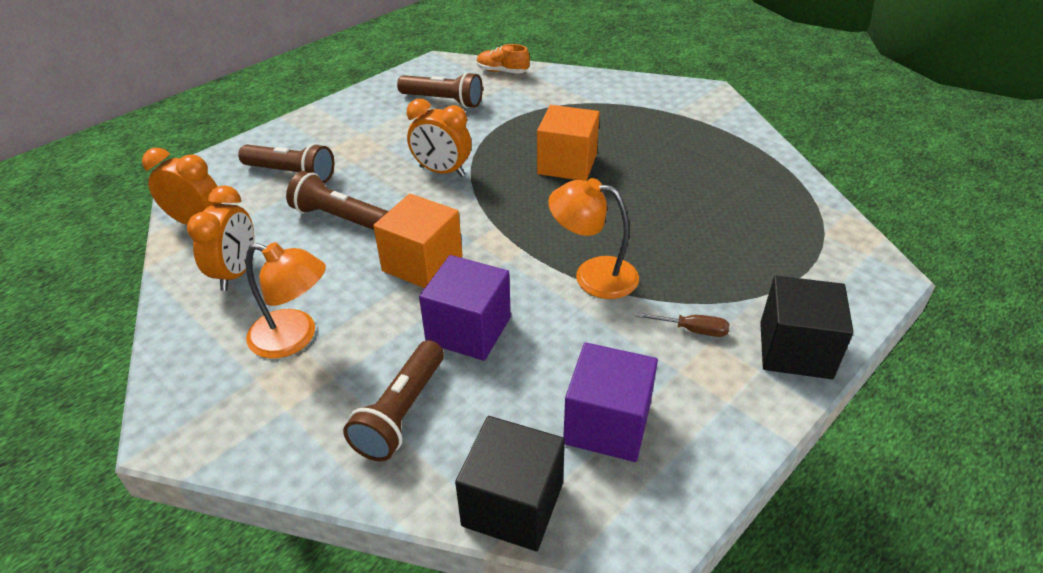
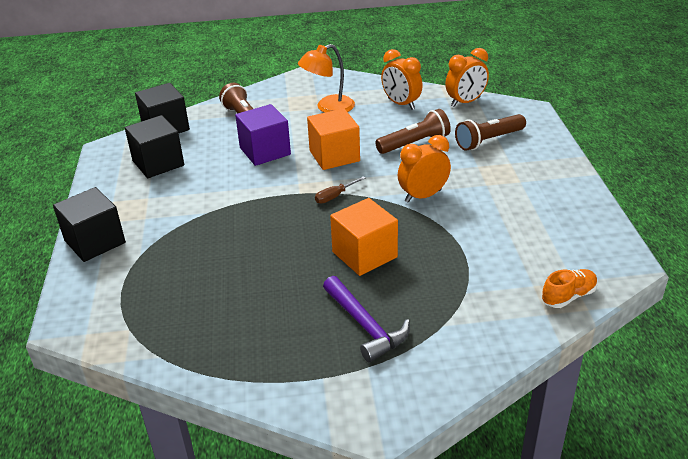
camera: 130 degrees right, 5 degrees down
(443, 101) = (536, 237): brown flashlight -> none
(593, 275) = (244, 206): orange lamp -> none
(607, 424) = (158, 163): purple cube -> black cube
(642, 129) = (365, 326): none -> purple hammer
(693, 330) = (159, 216): brown screwdriver -> brown screwdriver (334, 196)

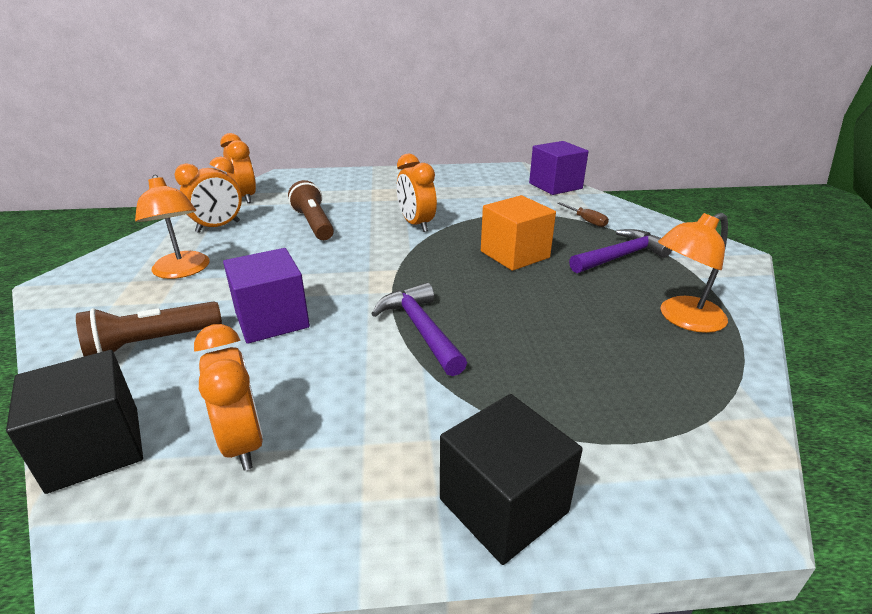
camera: 90 degrees left, 5 degrees down
(158, 163) = (243, 443): black cube -> orange clock
(247, 209) = (421, 329): none -> purple hammer
(247, 345) = (683, 319): none -> orange lamp
(334, 156) = (314, 268): orange cube -> none
(334, 196) = (406, 269): brown screwdriver -> brown screwdriver (586, 221)
(488, 140) = (328, 193): brown flashlight -> none
(568, 296) = (555, 186): orange shoe -> purple cube

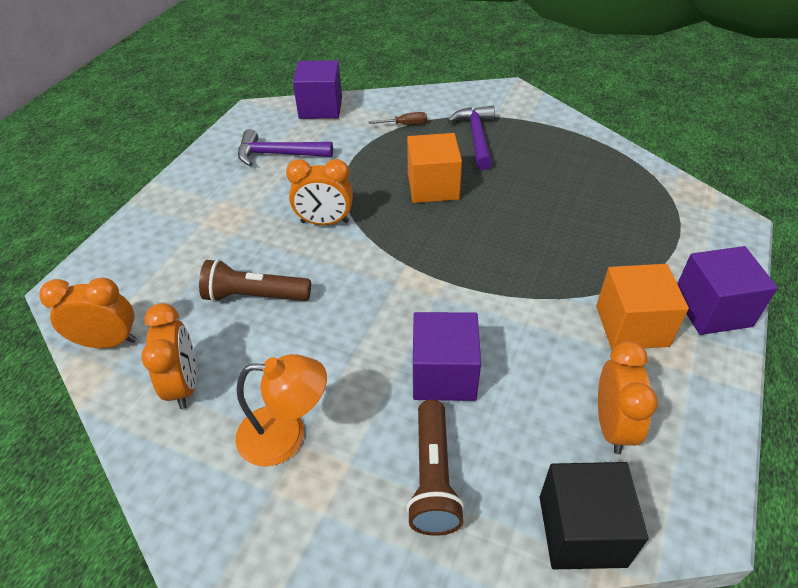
camera: 60 degrees left, 15 degrees up
(243, 443) = (612, 426): orange clock -> orange clock turned 90 degrees clockwise
(413, 428) = (631, 326): none -> orange cube
(421, 329) = (515, 282): purple hammer -> purple hammer (279, 154)
(503, 505) = (712, 309): black cube -> purple cube
(683, 319) = (573, 154): orange lamp -> none

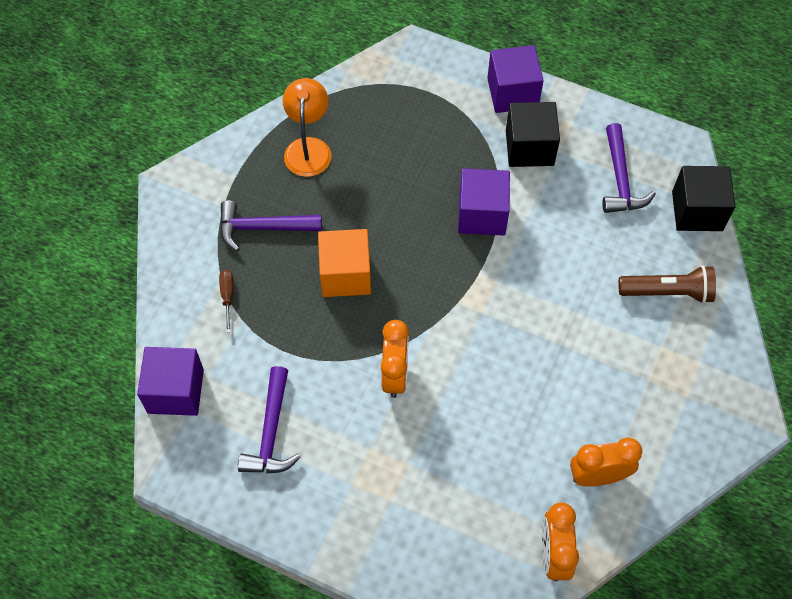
camera: 90 degrees left, 15 degrees up
(254, 296) = (496, 431): brown flashlight -> none
(286, 435) = (641, 391): orange lamp -> orange lamp (308, 148)
(444, 374) = (580, 280): purple cube -> purple cube (482, 214)
(612, 426) = (620, 179): orange clock -> purple hammer
(631, 326) = (529, 147): orange cube -> black cube

